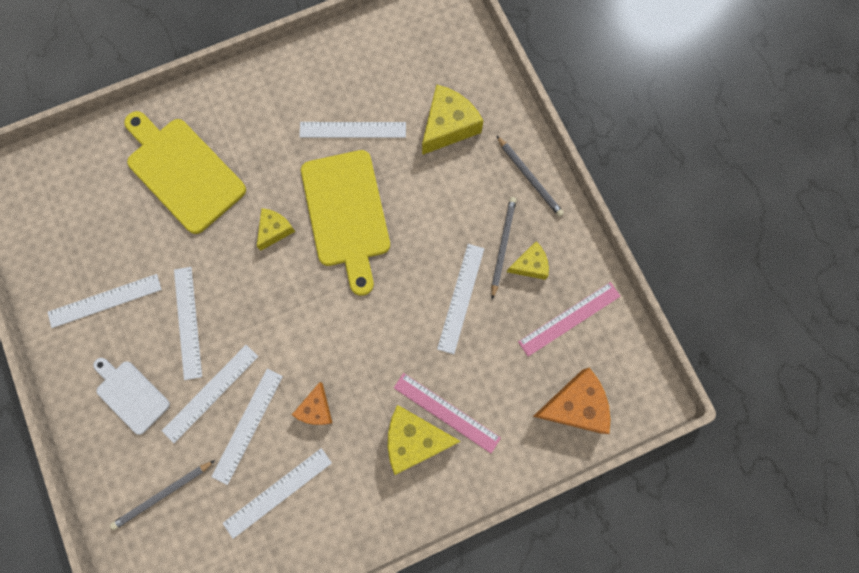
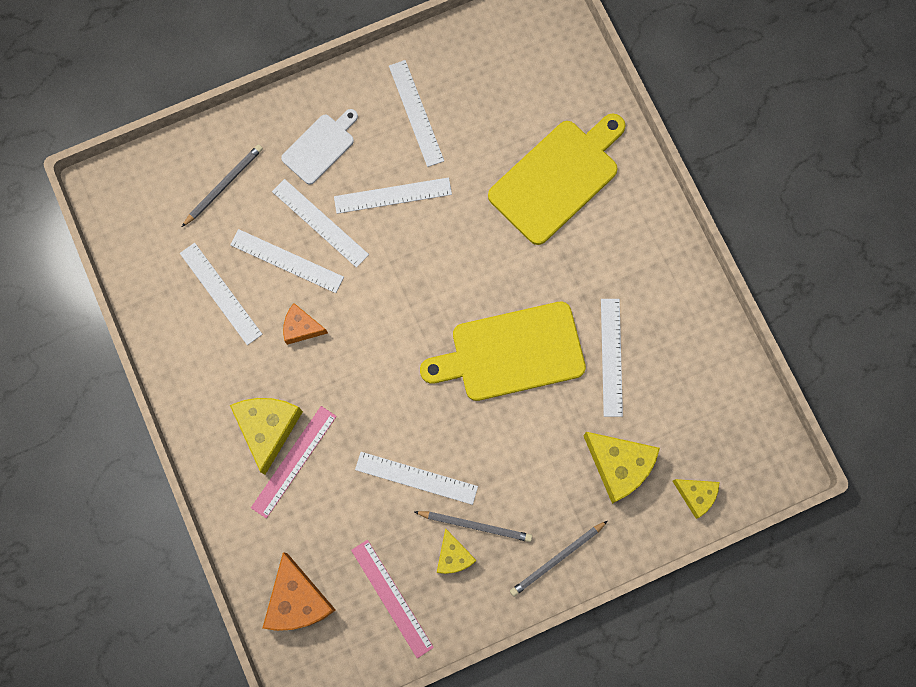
camera: 90 degrees right, 0 degrees up
(163, 494) = (223, 185): grey pencil -> grey pencil turned 75 degrees clockwise
(275, 230) = (492, 277): yellow cheese -> yellow cheese (696, 495)

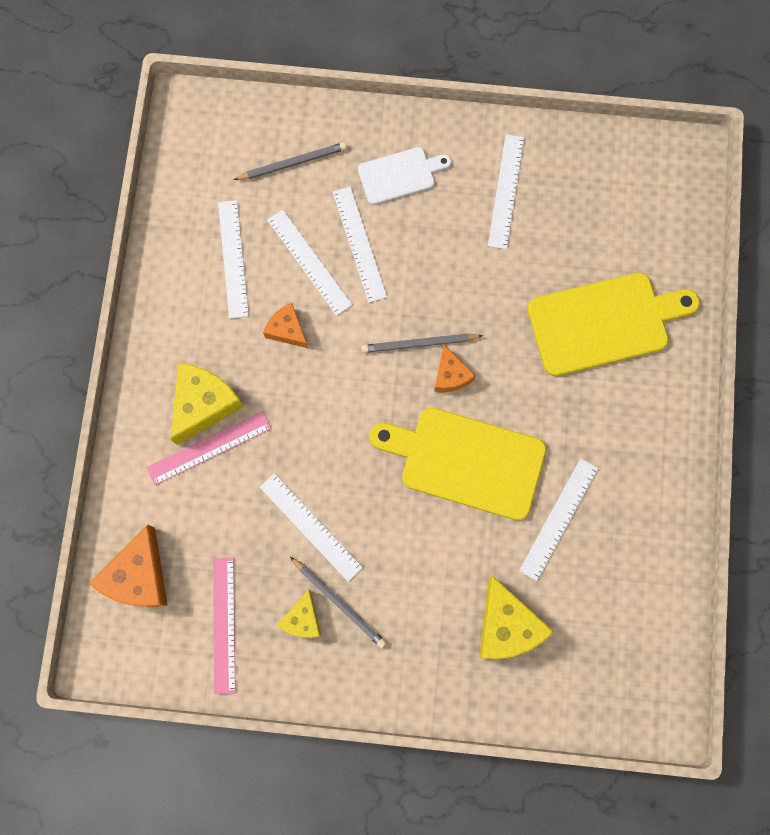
camera: 30 degrees right, 0 degrees up
(392, 195) = (440, 255): white ruler -> none
(458, 289) = (451, 375): none -> orange cheese
(557, 559) = (397, 679): grey pencil -> grey pencil (420, 344)
(696, 495) = (564, 697): yellow cheese -> none

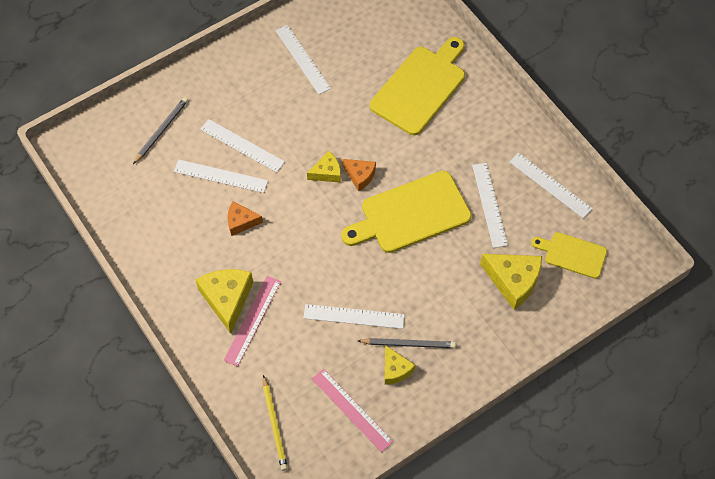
camera: 40 degrees left, 15 degrees down
(138, 576) = (274, 424): orange cheese -> yellow pencil
(233, 259) = (172, 207): white ruler -> white ruler (550, 185)
(400, 175) = (233, 93): white cutting board -> none
(420, 344) = (327, 172): grey pencil -> yellow cheese
(597, 648) = (572, 254): none -> yellow cutting board

